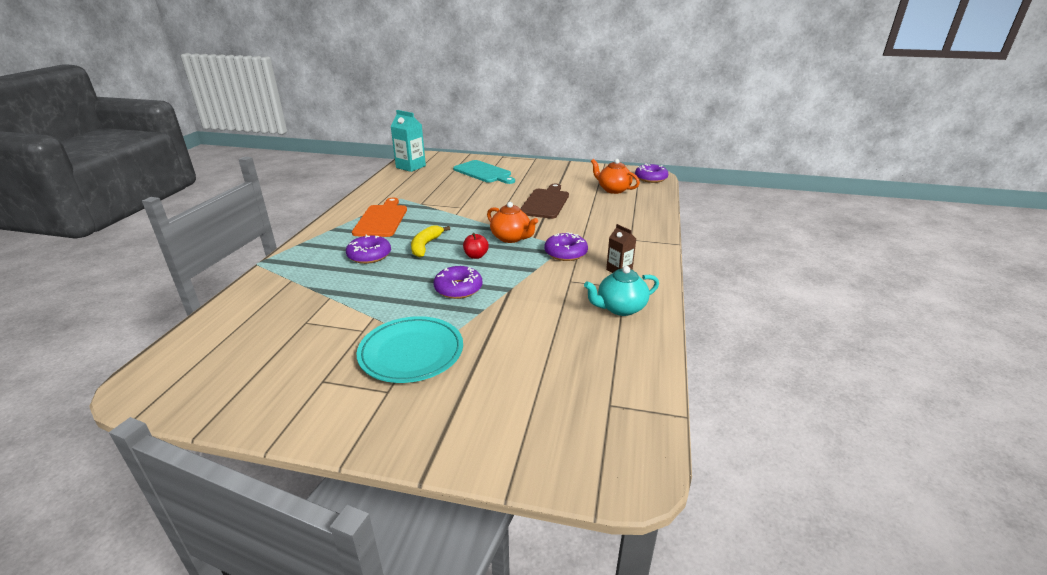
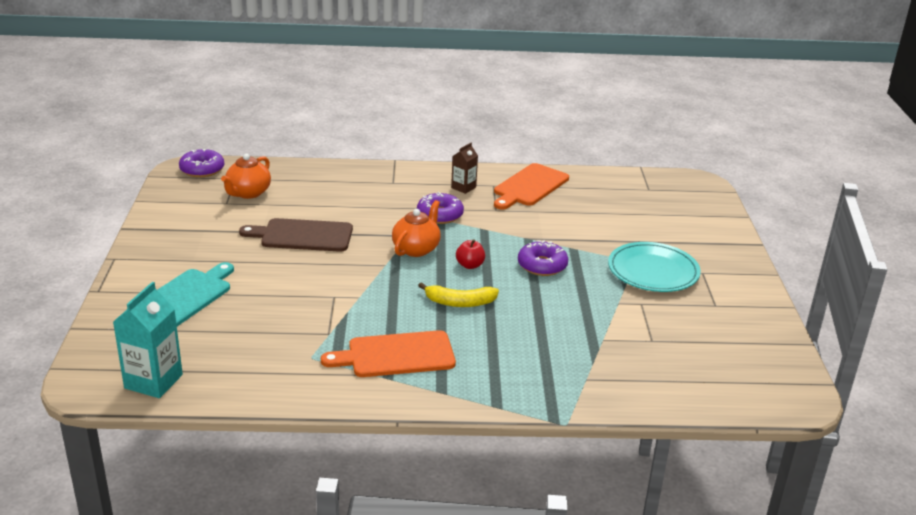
camera: 105 degrees left, 0 degrees up
(369, 255) = (502, 337): purple donut -> none
(620, 308) = (529, 186): turquoise teapot -> orange cutting board

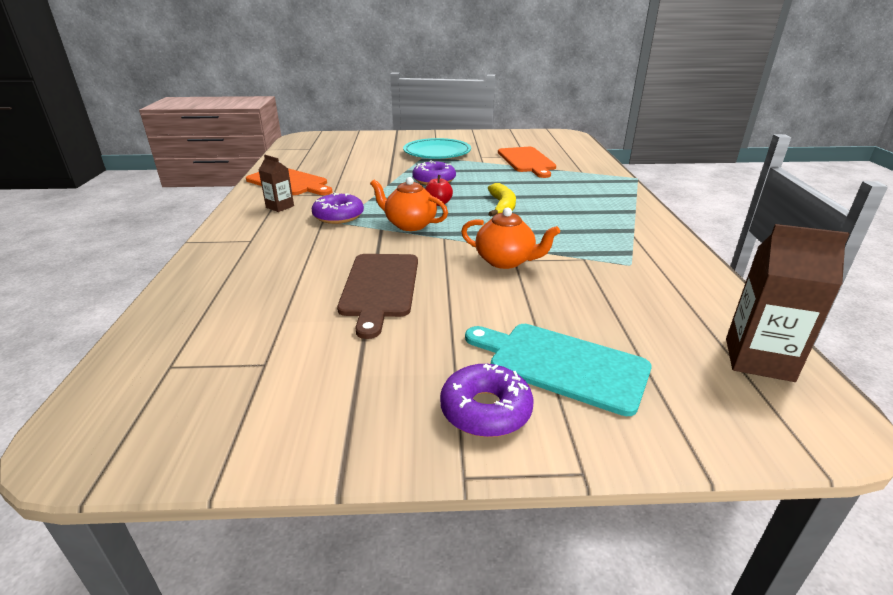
camera: 90 degrees left, 0 degrees up
(153, 381) = (758, 359): turquoise carton -> brown carton
(202, 169) = (104, 414): purple donut -> purple donut (485, 410)
(248, 193) = (235, 345): orange teapot -> orange teapot (506, 261)
(396, 355) = (598, 228): orange cutting board -> orange cutting board (527, 161)

